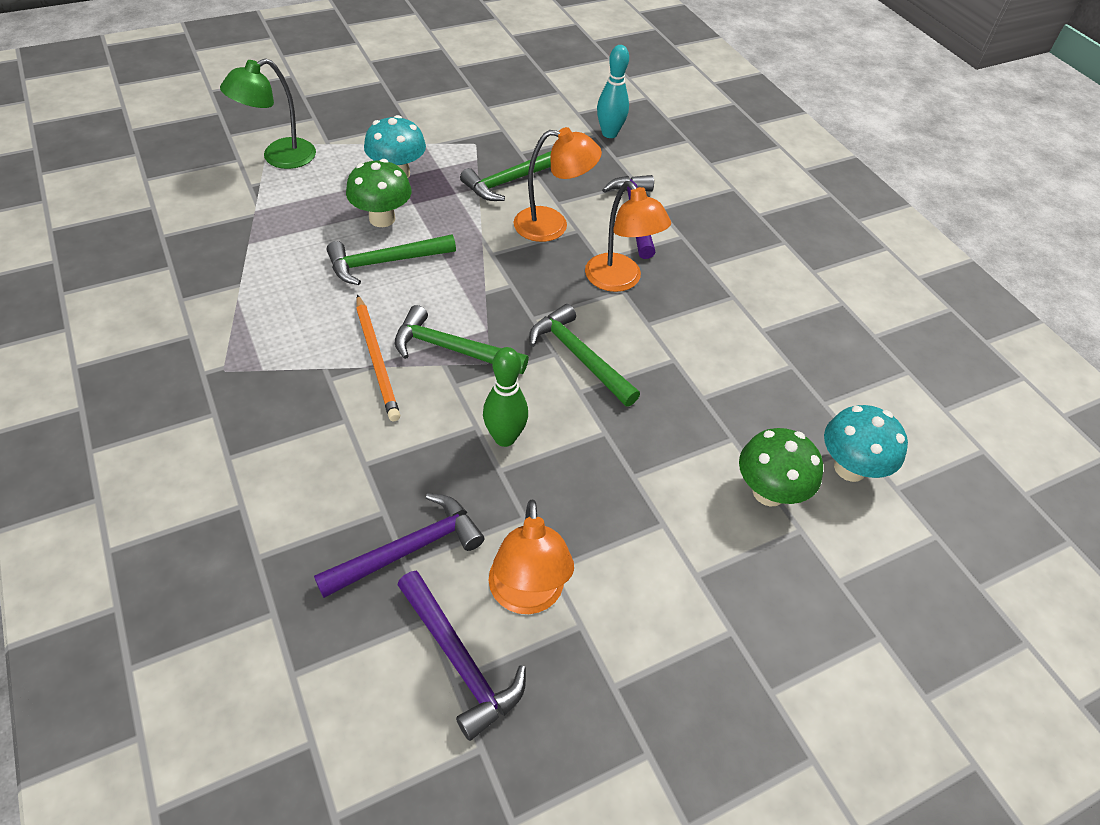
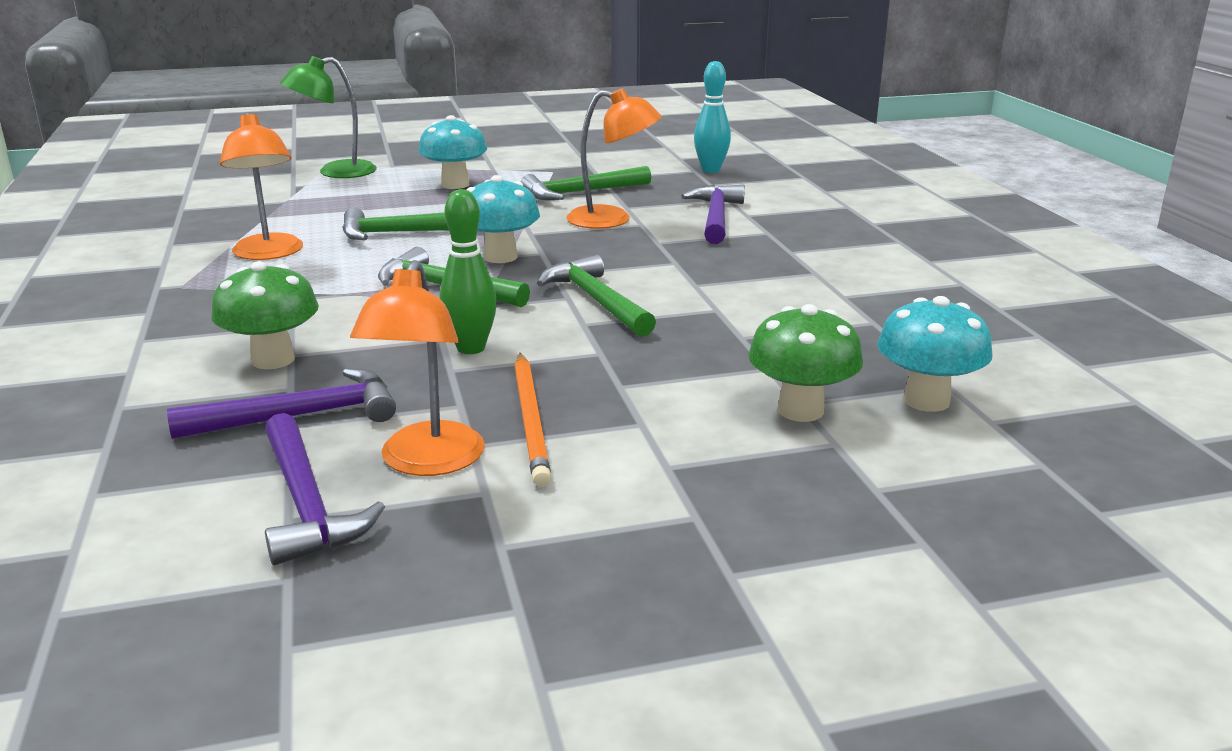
camera: 15 degrees right, 25 degrees down
(377, 359) = (354, 290): orange pencil -> orange pencil (531, 420)
(382, 219) = (420, 208): green mushroom -> green mushroom (273, 360)
(480, 295) = (500, 257): none -> turquoise mushroom
(619, 281) = (674, 256): orange lamp -> orange lamp (269, 254)

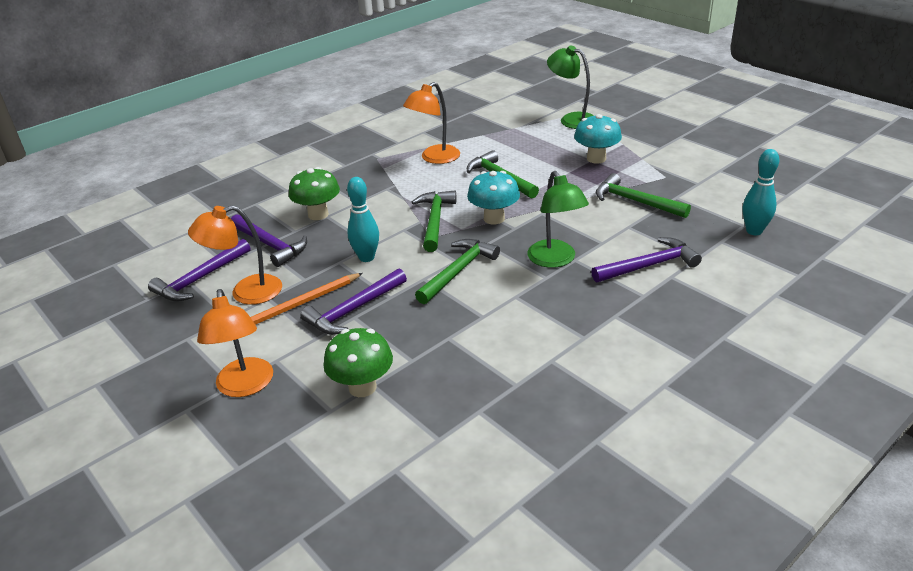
camera: 65 degrees right, 10 degrees up
(471, 348) = (366, 257): green bowling pin -> turquoise bowling pin
(601, 383) = (353, 310): none -> purple hammer
(612, 220) = (597, 230): orange lamp -> orange lamp (245, 386)
(646, 250) = (555, 260): none -> green lamp
(926, 401) = (407, 435): turquoise mushroom -> none

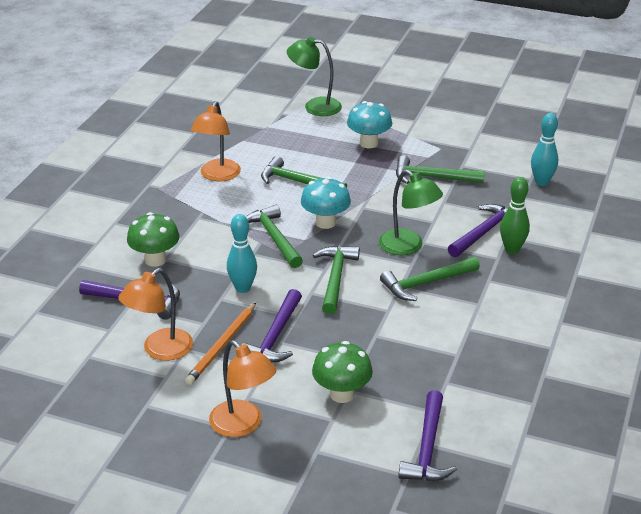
camera: 30 degrees left, 0 degrees up
(199, 279) = (100, 352): purple hammer -> purple hammer (427, 448)
(543, 300) = (425, 283): none -> green hammer
(667, 290) = (512, 249): none -> green bowling pin

